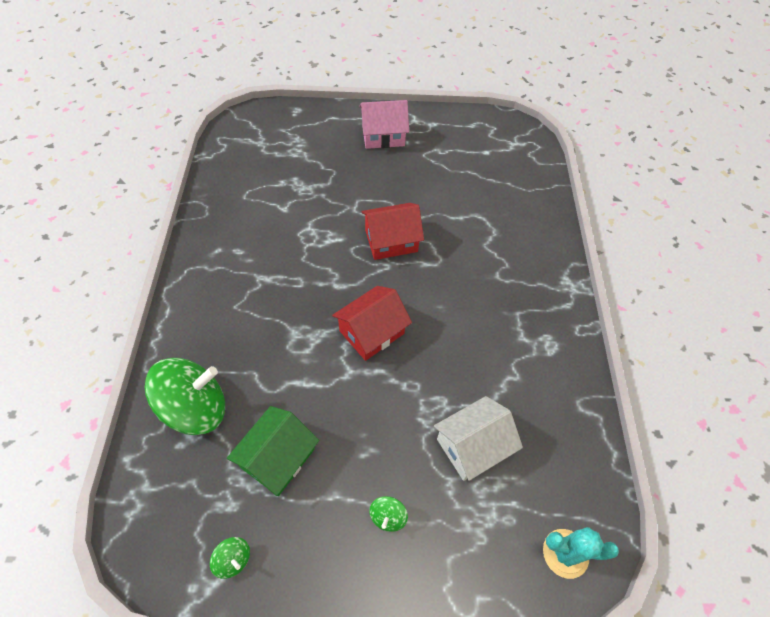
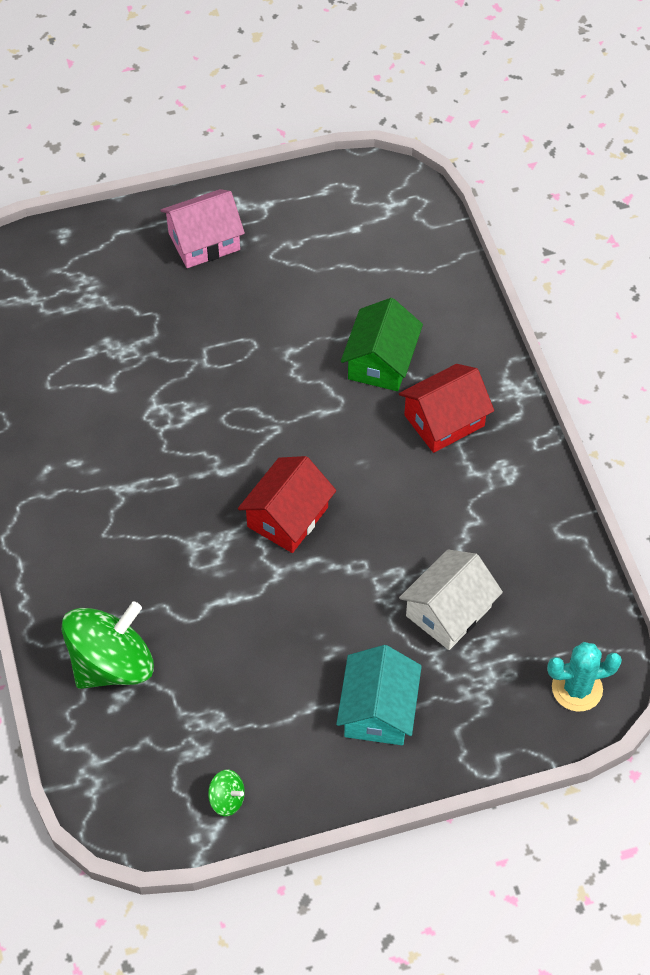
camera: 15 degrees left, 0 degrees up
(278, 458) = (232, 688): green house -> green house (381, 362)
(388, 517) = (378, 710): green spinning top -> turquoise house
(391, 241) = (270, 393): red house -> red house (444, 420)

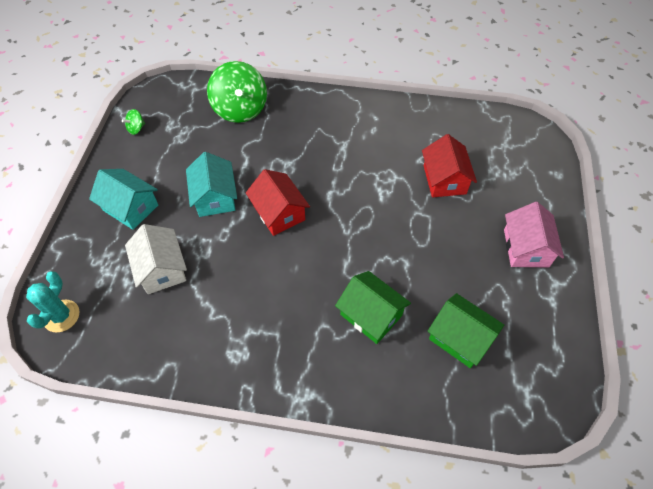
camera: 115 degrees right, 0 degrees up
(302, 609) = (215, 197): none -> turquoise house
(361, 273) = (460, 338): none -> green house
(444, 420) = (300, 333): red house -> red house (444, 180)

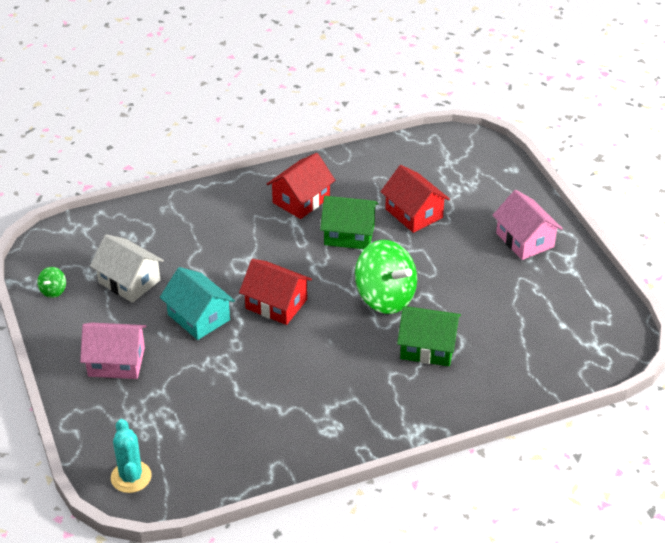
camera: 30 degrees left, 15 degrees down
(130, 207) = (116, 362): turquoise house -> pink house
(161, 269) = (198, 397): white house -> white house (129, 281)
(240, 109) = (155, 229): green spinning top -> green spinning top (385, 297)
(362, 130) = (301, 200): none -> red house
(460, 338) = (516, 331): green house -> green house (349, 234)

